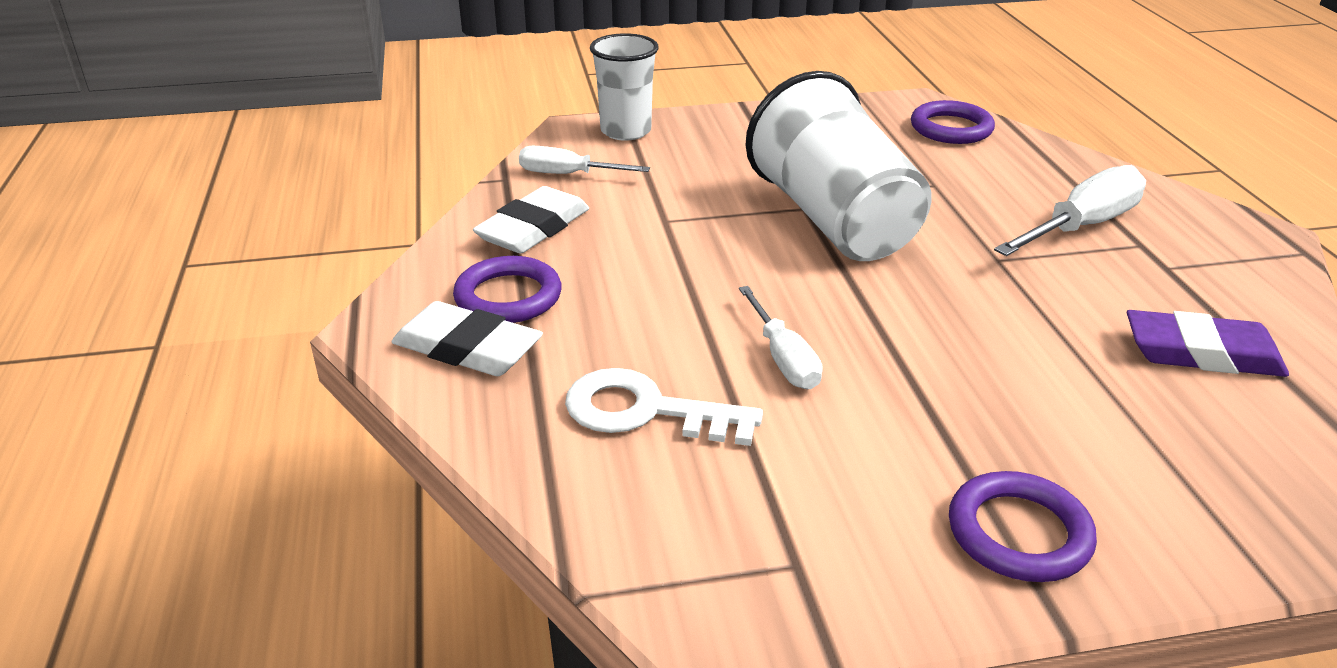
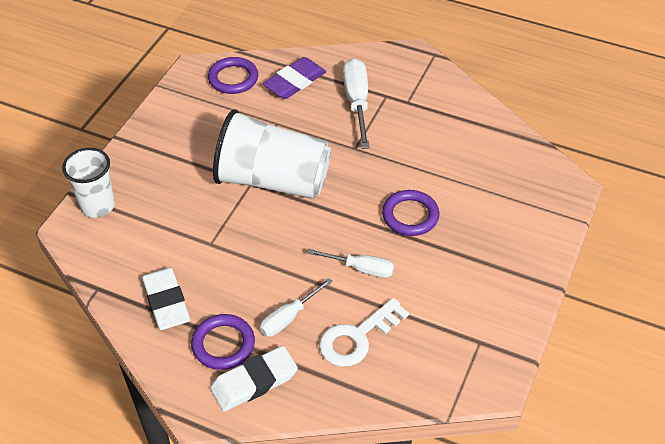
camera: 55 degrees left, 15 degrees up
(568, 174) = (122, 257): white screwdriver -> white screwdriver (289, 317)
(1019, 533) = (511, 266): purple ring -> purple ring (410, 215)
(1201, 353) = (465, 138): purple eraser -> purple eraser (295, 82)

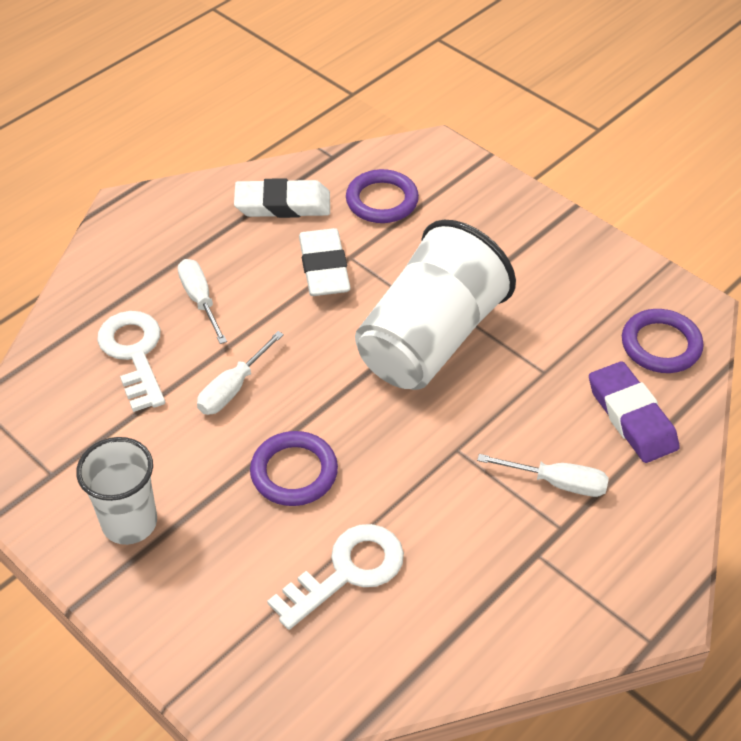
camera: 110 degrees right, 0 degrees up
(97, 205) = (458, 173): white cup -> white cup (129, 523)
(223, 344) = (198, 238): purple ring -> purple ring (382, 201)
(254, 382) = (134, 252): white eraser -> white eraser (324, 267)
(357, 102) = (557, 483): white screwdriver -> white screwdriver, size x0.64
(463, 172) = (347, 572): none -> white key

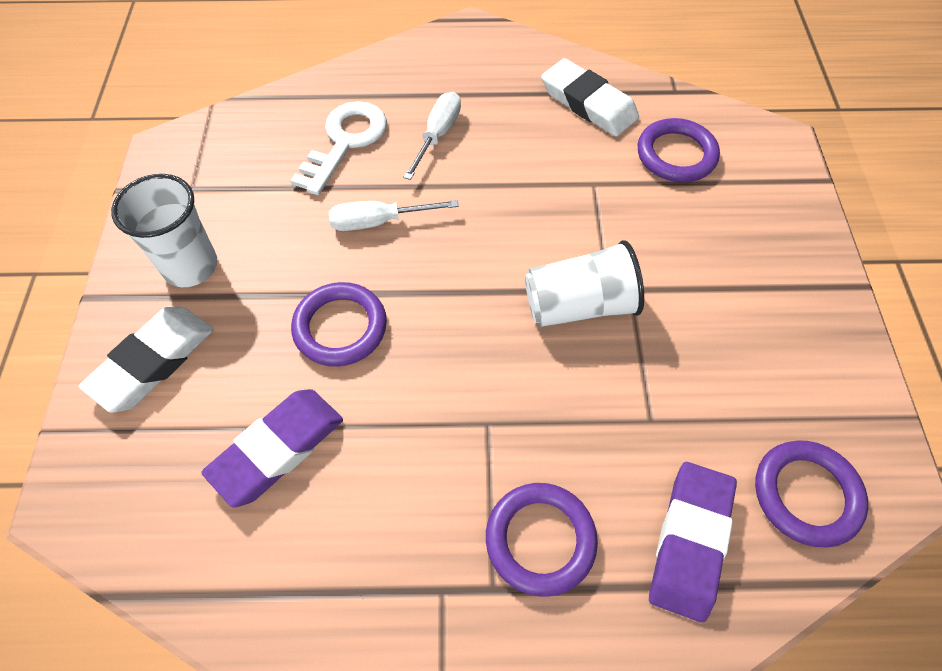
camera: 45 degrees right, 10 degrees up
(324, 267) = (561, 177): white eraser -> white eraser (153, 362)
(347, 572) = (277, 449): white key -> purple eraser
(430, 339) = (579, 305): white cup -> white cup, size x0.59
(557, 483) = (540, 540): white screwdriver -> purple ring

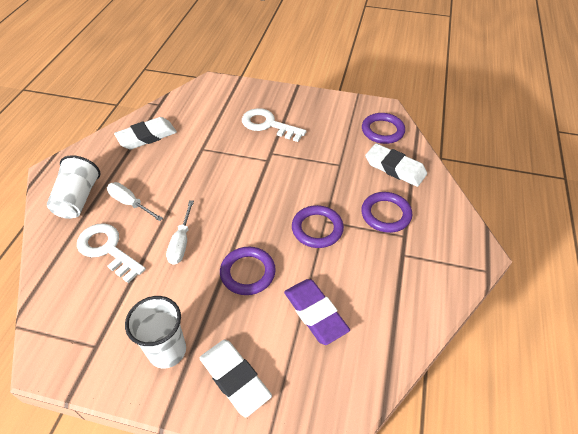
camera: 75 degrees left, 10 degrees down
(579, 305) = (272, 172): white cup -> white cup (78, 199)
(676, 155) = (200, 116): purple ring -> purple ring (317, 229)
(690, 541) = (395, 168): purple eraser -> white eraser
(706, 264) = (268, 125): none -> white key

